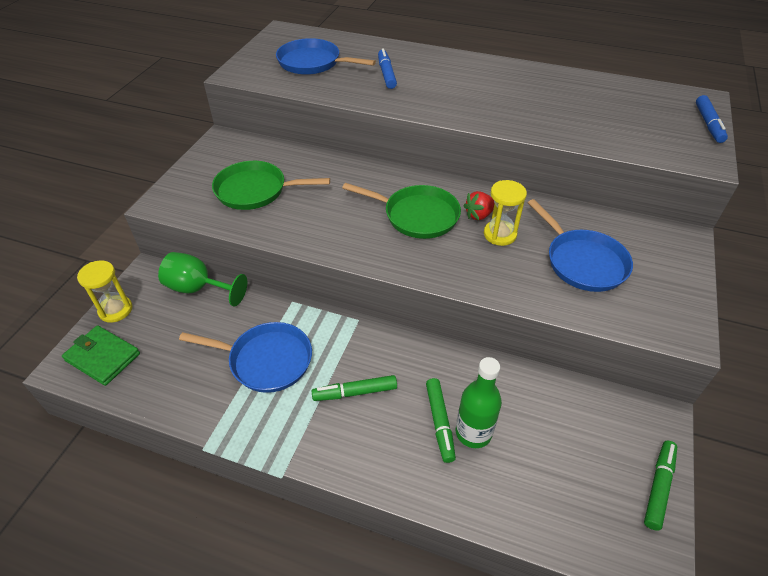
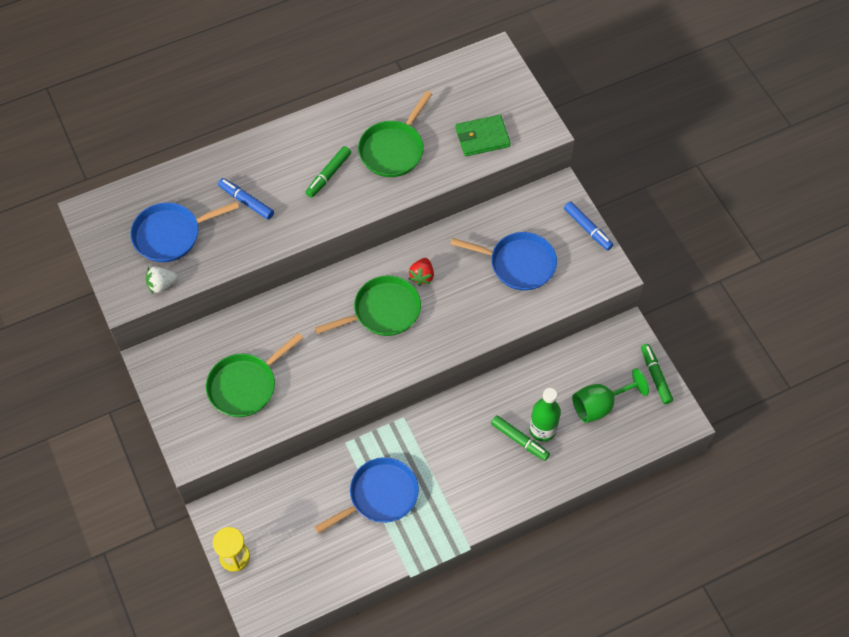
camera: 45 degrees left, 15 degrees up
(103, 357) = (274, 590): green wallet -> green wallet (482, 137)
(198, 289) = (269, 491): green goblet -> green goblet (600, 405)
(268, 80) = (161, 285): none -> white strawberry
(355, 392) = (455, 466): green marker -> green marker (328, 175)
(500, 234) = (450, 282): yellow hourglass -> none
(540, 104) = (393, 149): none -> green pan
(708, 124) = (518, 86): blue marker -> blue marker (587, 229)

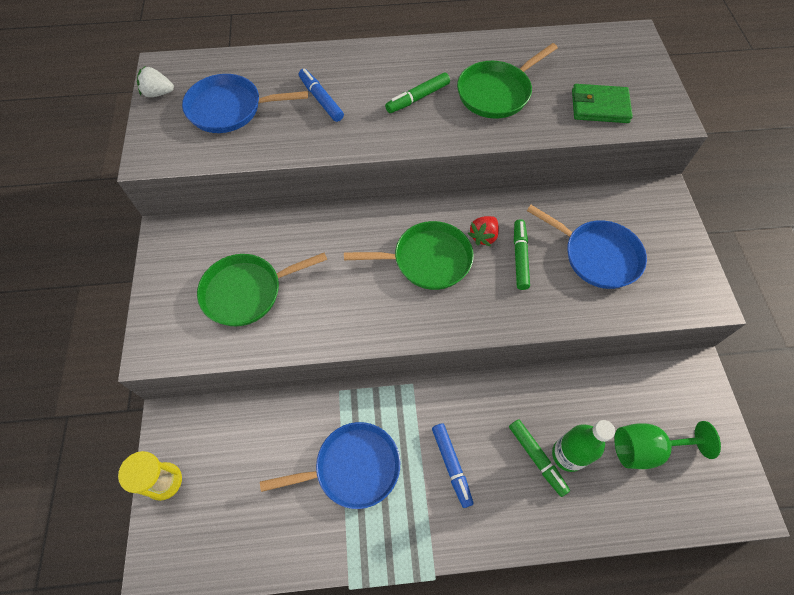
camera: 20 degrees right, 0 degrees up
(161, 285) = (194, 153): white strawberry -> white strawberry (158, 93)
(587, 229) = (688, 242): blue marker -> blue marker (451, 465)
(655, 376) = (722, 436): green marker -> green marker (520, 257)

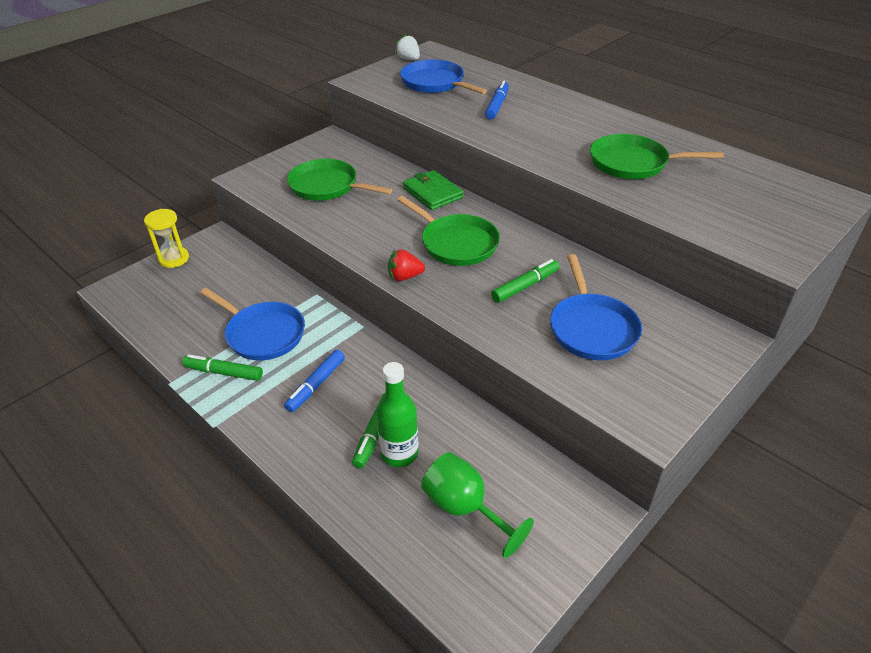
camera: 50 degrees right, 20 degrees down
(417, 98) = (565, 136): green marker -> green marker (224, 372)
(483, 236) = (517, 258): red strawberry -> red strawberry (405, 277)
(599, 106) = (713, 215): green wallet -> green wallet (432, 193)

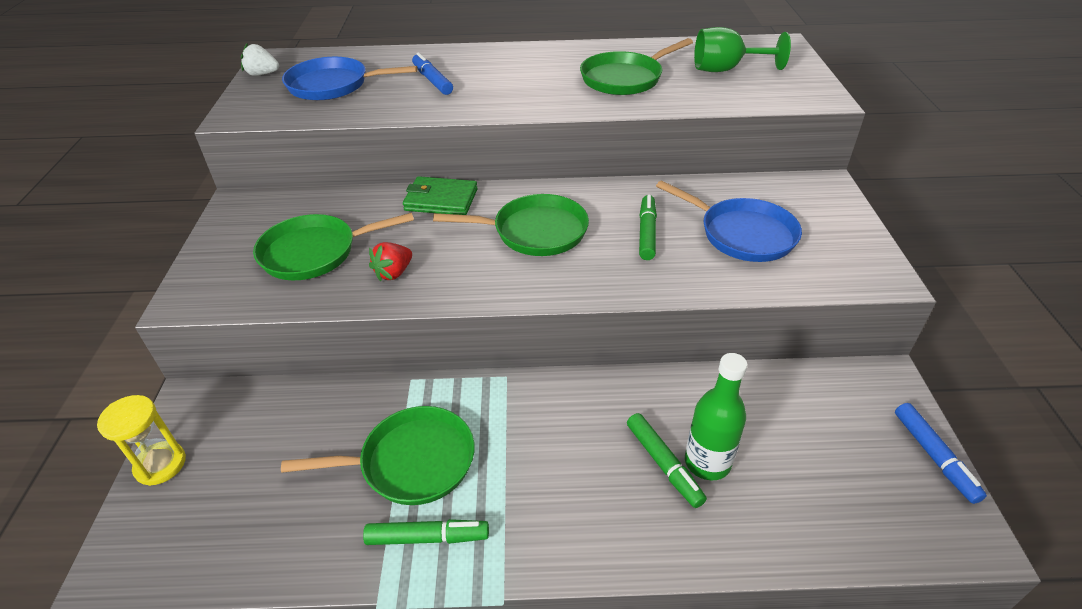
camera: 45 degrees left, 0 degrees up
(224, 372) = (427, 537): green marker -> green marker turned 150 degrees counterclockwise
(262, 334) = (411, 462): blue pan -> green pan
(316, 385) = (545, 466): blue marker -> blue marker (934, 456)
(405, 277) = (537, 290): red strawberry -> red strawberry (394, 273)
(465, 508) = (817, 461): green goblet -> green goblet (726, 70)

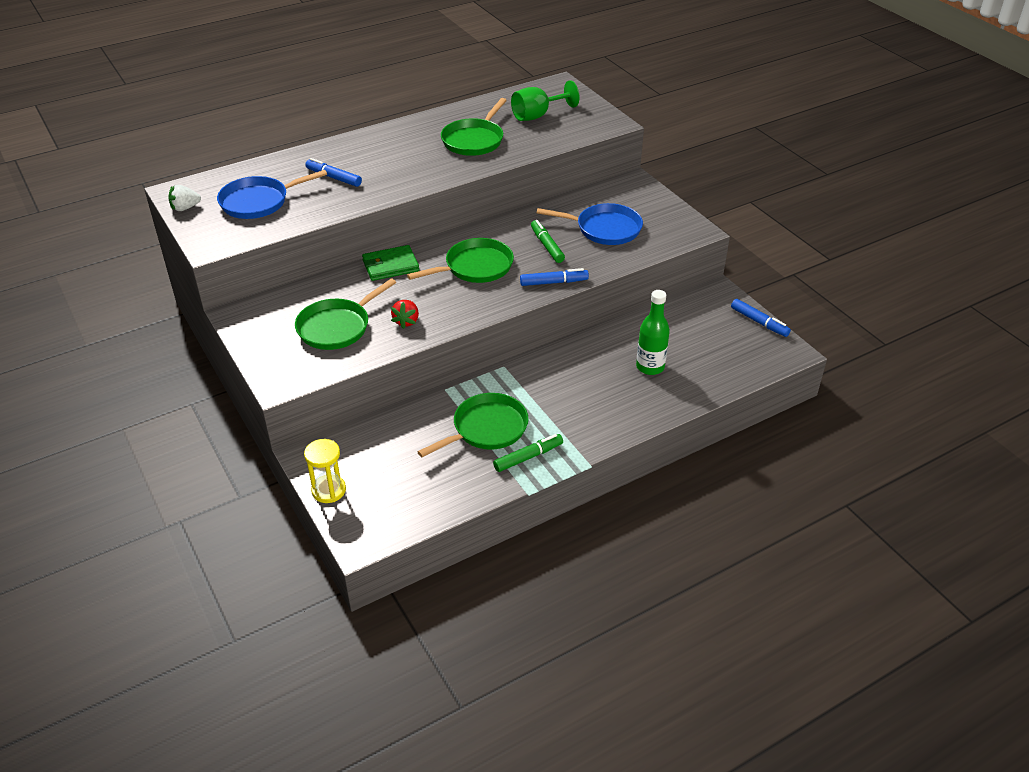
camera: 30 degrees left, 0 degrees up
(618, 285) = (554, 282): none -> blue marker
(663, 464) = (628, 376): green marker -> none

